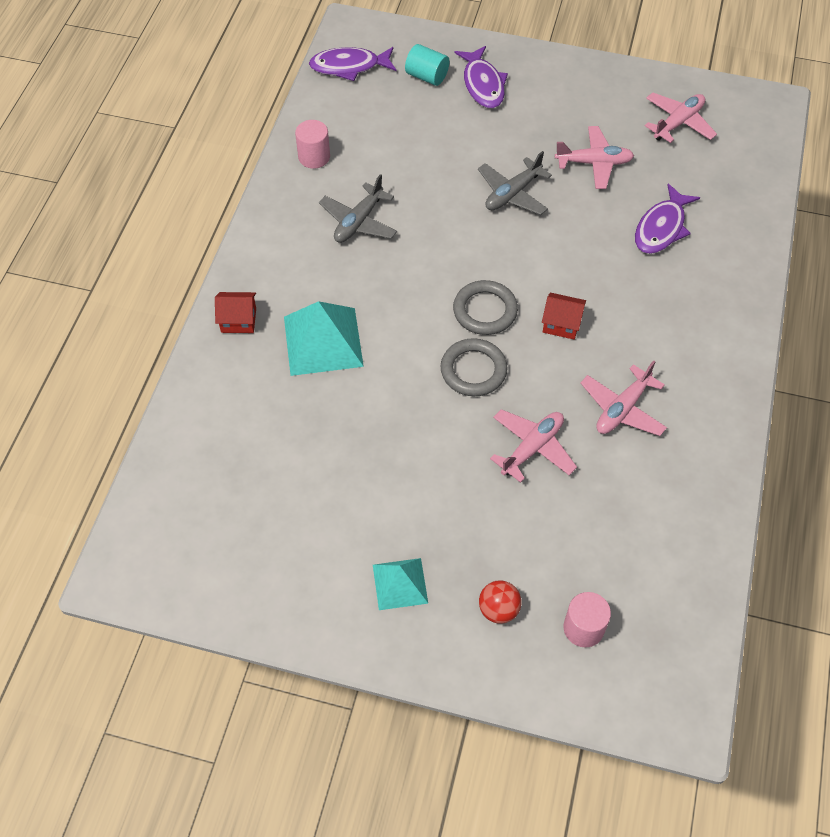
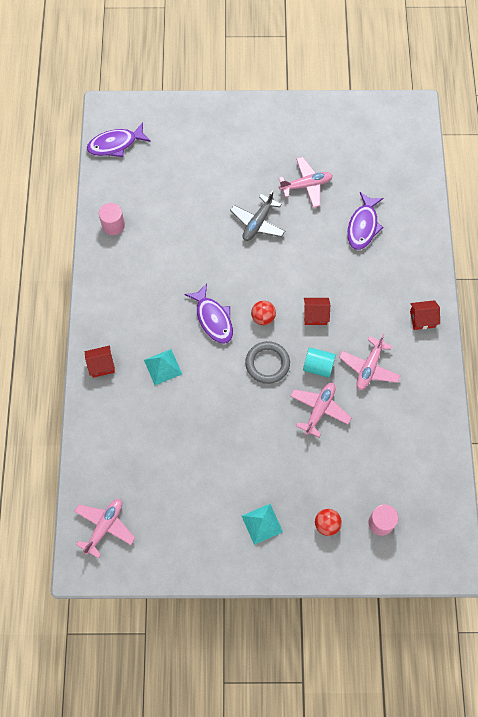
camera: 15 degrees left, 10 degrees up
(323, 341) = (163, 367): turquoise pyramid -> turquoise pyramid, size x0.60
(358, 222) = (159, 270): grey plane -> none
(427, 76) = (173, 140): turquoise cylinder -> turquoise cylinder (318, 366)
(483, 84) = (214, 138): purple fish -> purple fish (213, 319)
(485, 310) = (263, 317): grey ring -> red ball
(678, 123) = (355, 139): pink plane -> pink plane (104, 527)
(719, 363) = (422, 319): none -> red house

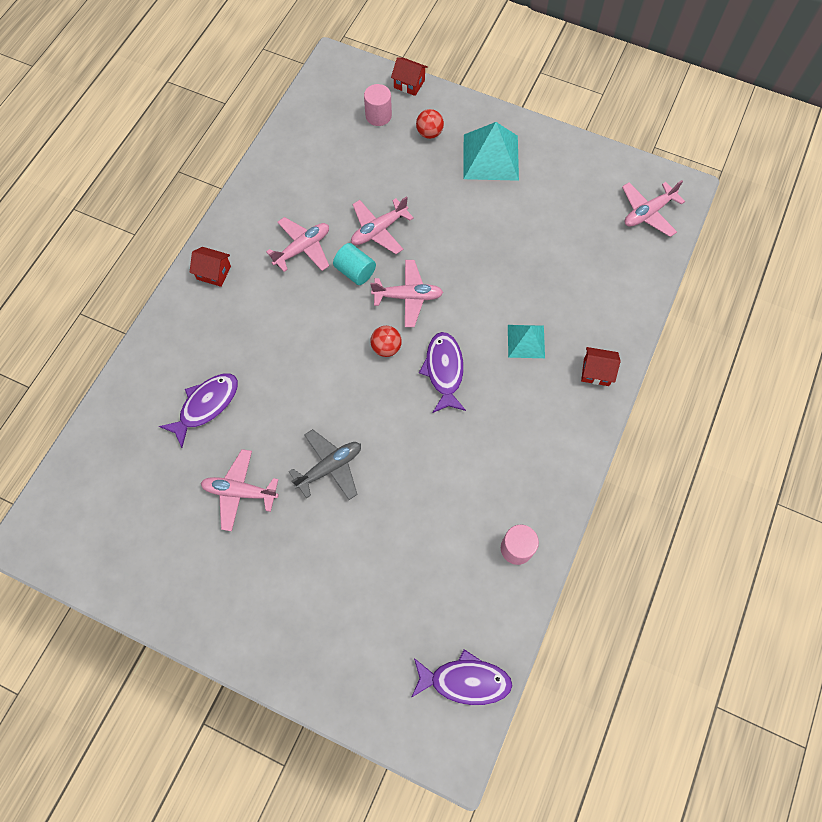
camera: 155 degrees left, 0 degrees up
(262, 524) = (490, 157): turquoise pyramid -> turquoise pyramid, size x1.66
(267, 363) = (408, 297): grey ring -> pink plane
(315, 315) = (326, 325): red house -> red house (409, 84)

